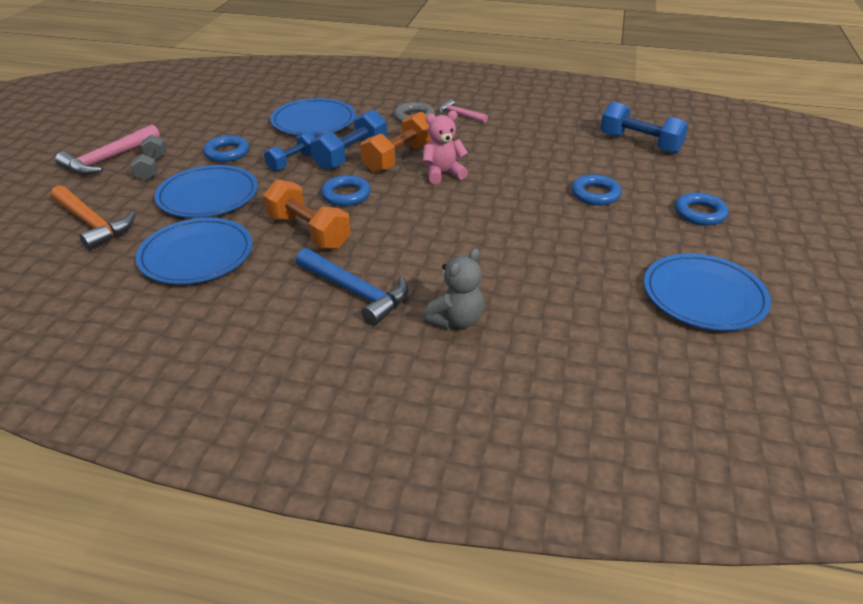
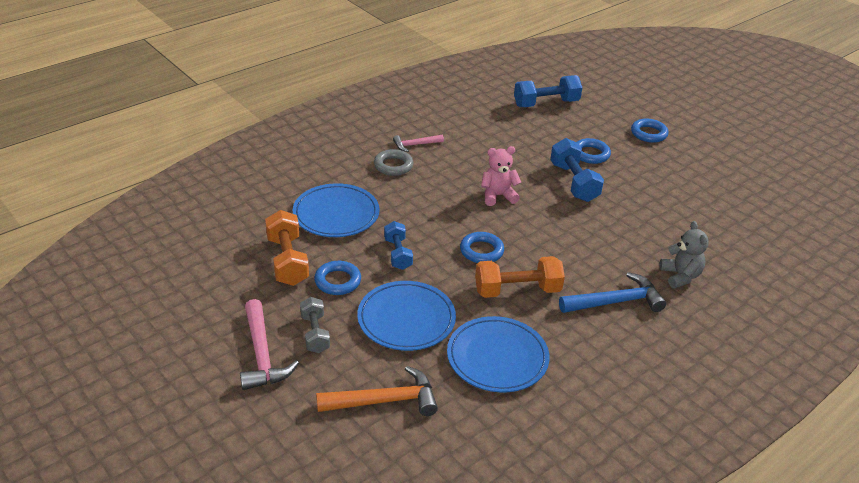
camera: 55 degrees left, 0 degrees up
(152, 168) = (315, 333): grey dumbbell -> grey dumbbell turned 45 degrees clockwise
(351, 156) = (421, 222): blue dumbbell -> blue dumbbell (574, 182)
(399, 158) = (452, 203): orange dumbbell -> orange dumbbell (287, 261)
(443, 173) = (498, 196): pink teddy bear -> pink teddy bear turned 60 degrees clockwise
(704, 296) = (728, 181): blue plate -> none

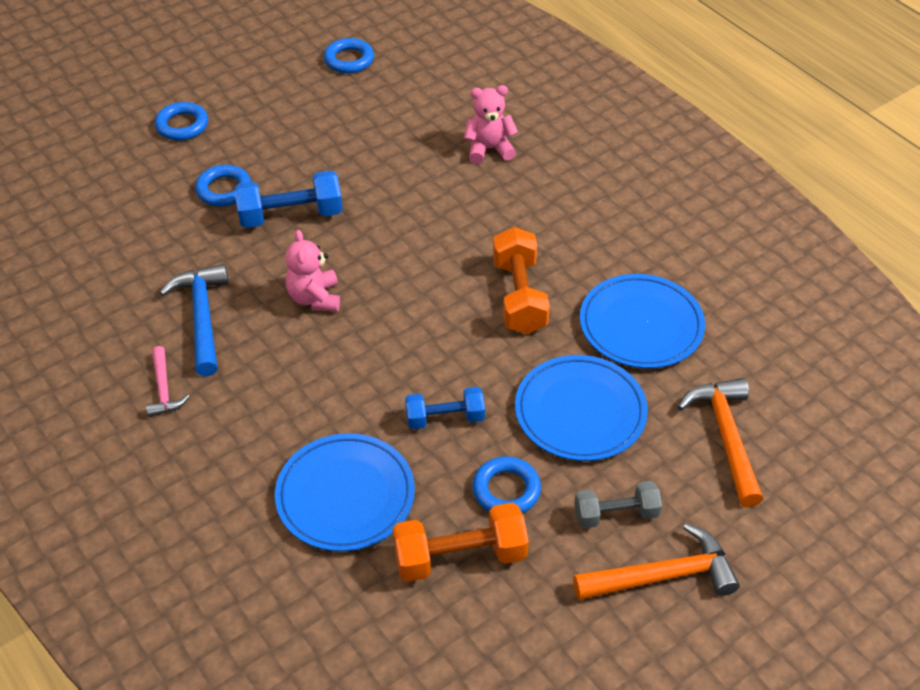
camera: 85 degrees left, 10 degrees up
(262, 355) = (663, 576): pink hammer -> orange hammer
(393, 166) = (220, 419): grey ring -> none
(481, 251) = (440, 325): blue ring -> blue ring (349, 60)
(546, 103) = (75, 221): blue dumbbell -> none
(616, 302) = (536, 209): blue hammer -> blue hammer (202, 317)
(680, 276) = (489, 149): grey teddy bear -> pink teddy bear

